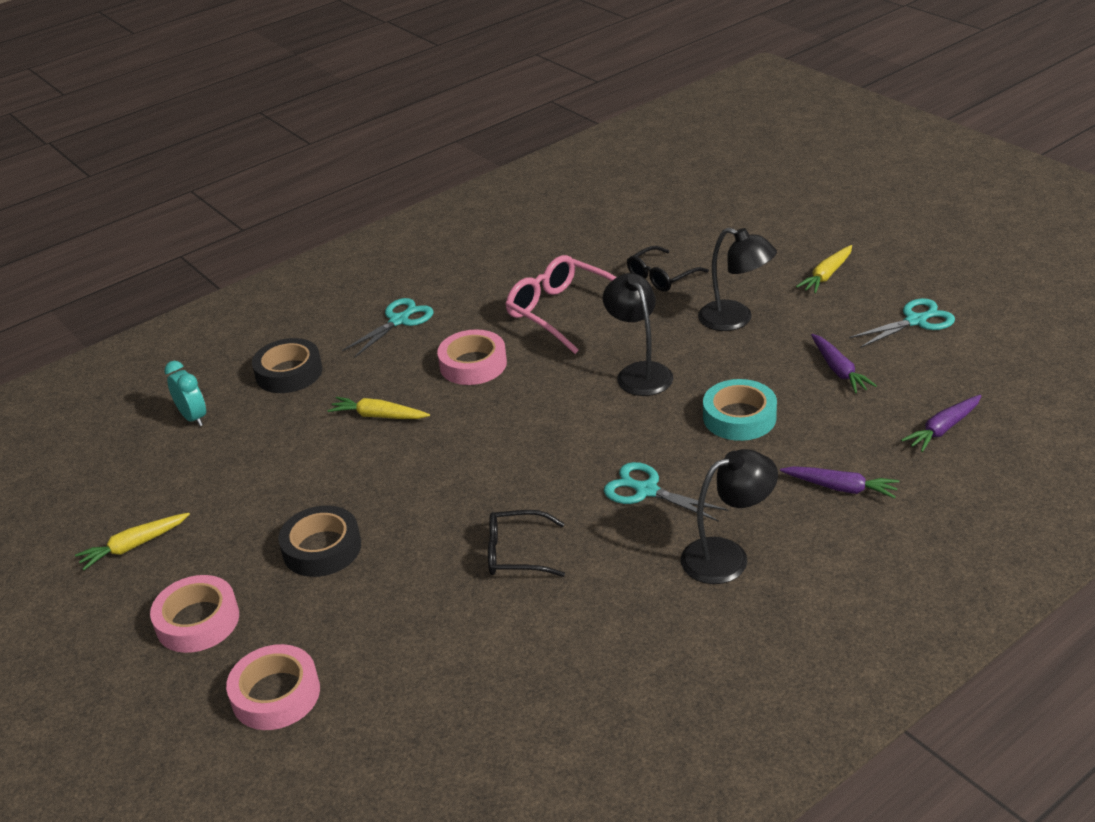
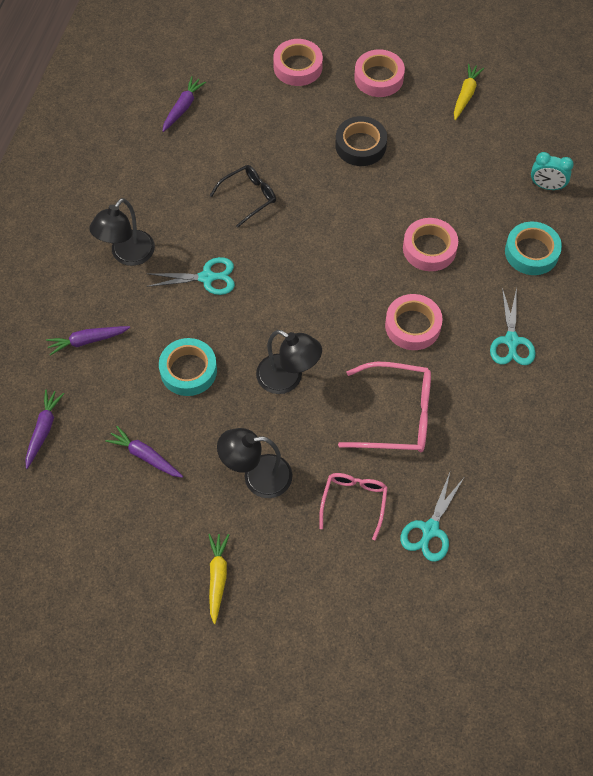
camera: 140 degrees right, 25 degrees up
(289, 373) = (531, 252): black tape -> turquoise tape
(378, 416) = (429, 248): yellow carrot -> pink tape
(492, 719) = (183, 108): none -> purple carrot
(662, 276) = (354, 502): black glasses -> pink glasses
(916, 321) = (114, 550): turquoise scissors -> turquoise scissors (430, 530)

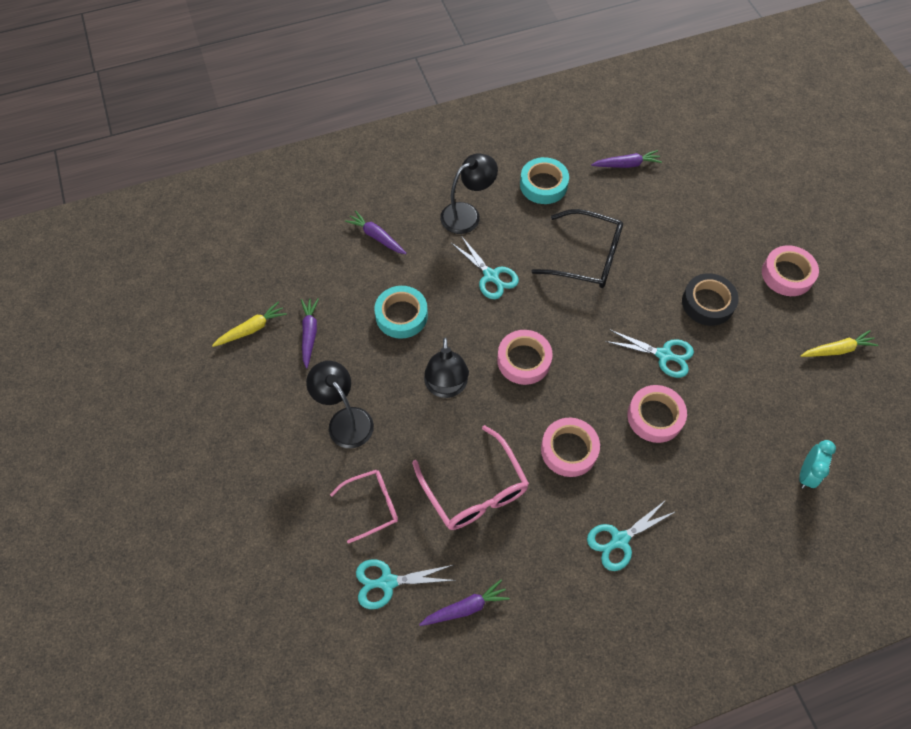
camera: 55 degrees right, 0 degrees up
(43, 430) = (285, 258): purple carrot -> purple carrot (465, 607)
(127, 255) = (467, 214): black lamp -> black lamp turned 150 degrees clockwise
(217, 577) = (242, 446): yellow carrot -> yellow carrot (251, 329)
(248, 197) = (586, 257): black glasses -> black glasses, size x1.58
(298, 67) = (739, 212): pink tape -> pink tape (524, 360)
(382, 206) = (664, 355): none -> turquoise scissors
(531, 252) = (725, 502): turquoise tape -> turquoise tape (543, 185)
(546, 186) = (806, 474): turquoise clock -> turquoise clock turned 135 degrees counterclockwise

